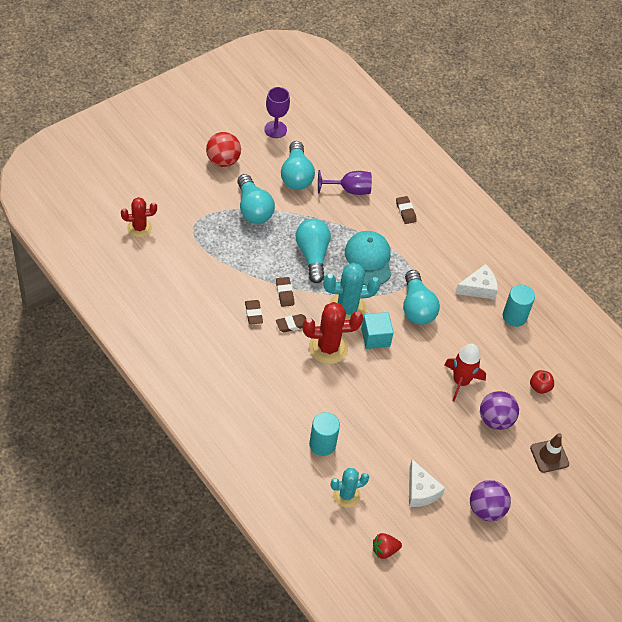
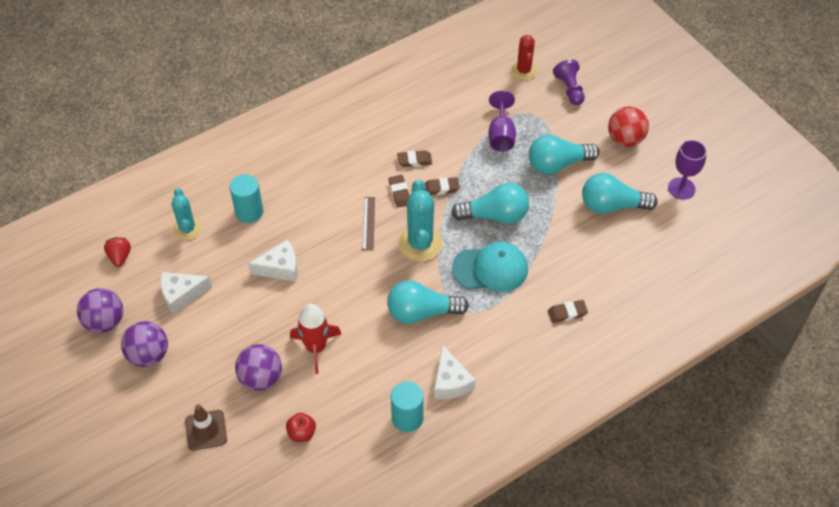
camera: 100 degrees right, 0 degrees up
(163, 195) = (569, 89): none -> purple pawn
(328, 347) = (368, 223): red cactus -> brown ruler
(349, 190) = (595, 257): purple goblet -> purple goblet (501, 135)
(375, 337) = (381, 268): turquoise cube -> none
(383, 414) = (280, 268): none -> white cheese
(457, 551) = (105, 322): none -> purple ball

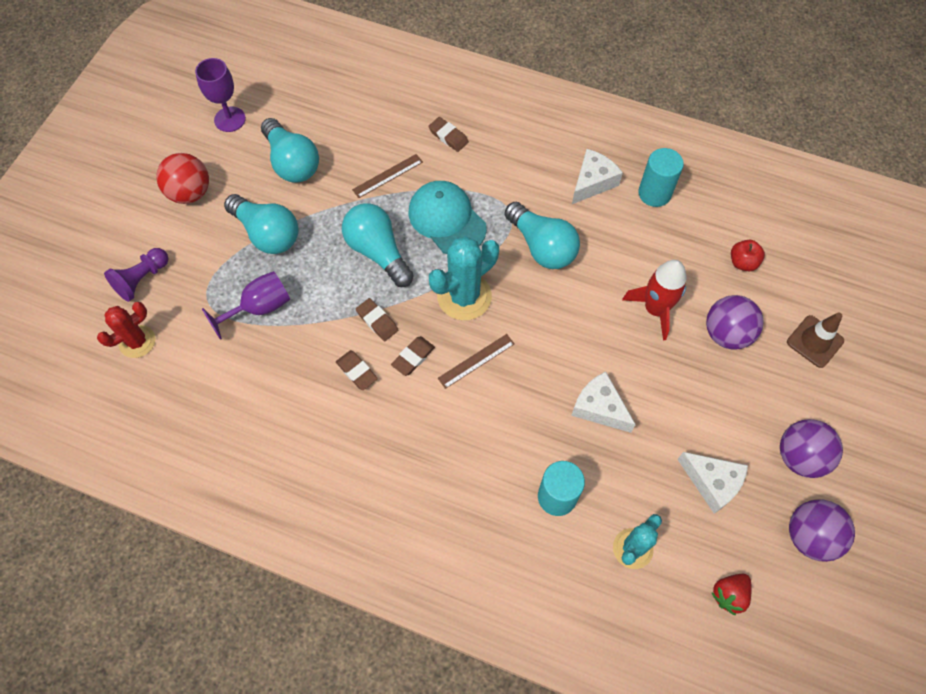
camera: 125 degrees left, 10 degrees up
(557, 255) = (388, 176): none -> brown ruler

